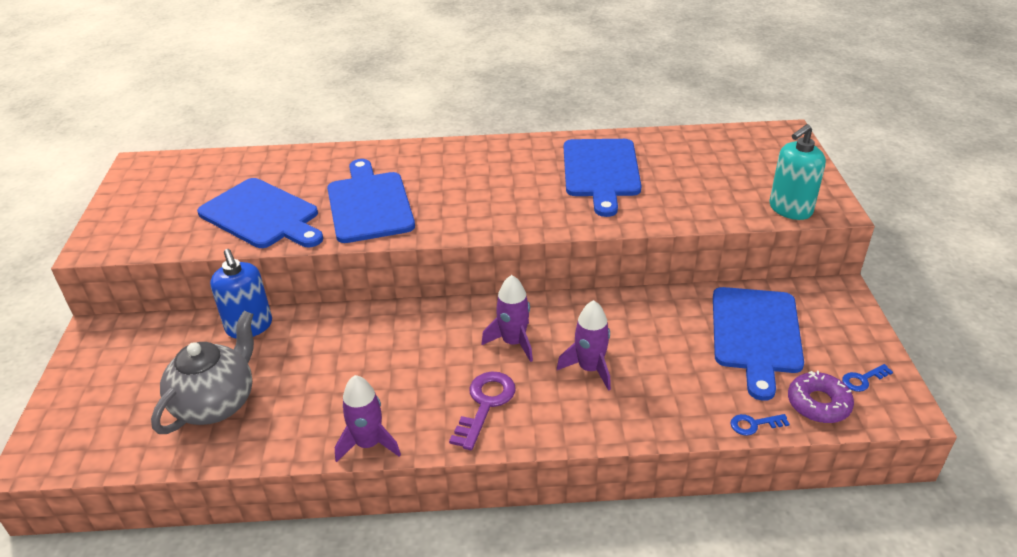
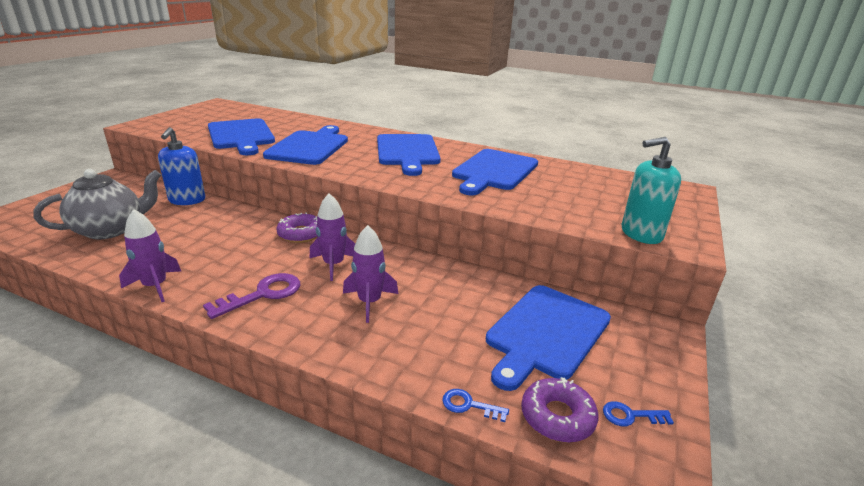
camera: 25 degrees right, 10 degrees down
(438, 319) = (301, 234): none -> purple donut
(486, 173) = (407, 152): none -> blue cutting board

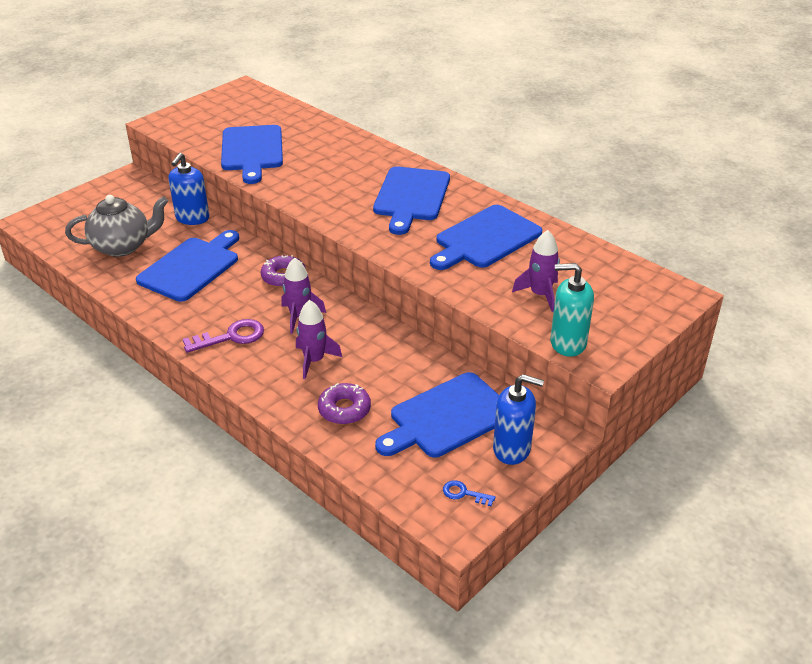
camera: 20 degrees right, 10 degrees up
(155, 286) = (151, 314): purple rocket -> purple rocket (540, 294)
(309, 146) = (314, 177): blue cutting board -> blue cutting board (191, 267)
(469, 405) = (347, 459): blue key -> none
(557, 417) = (407, 481): purple donut -> purple donut (344, 409)
(635, 352) = (512, 449): none -> blue soap dispenser

